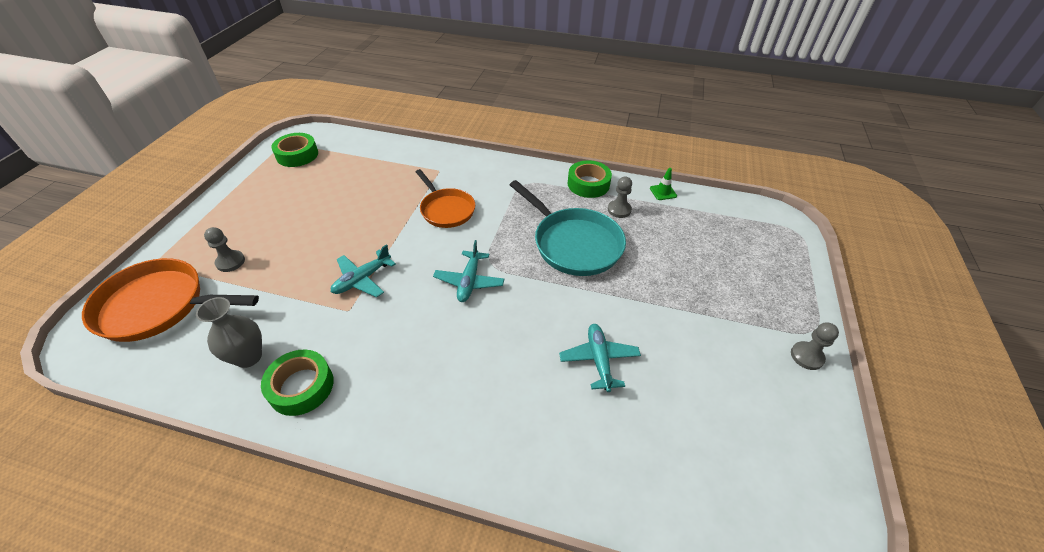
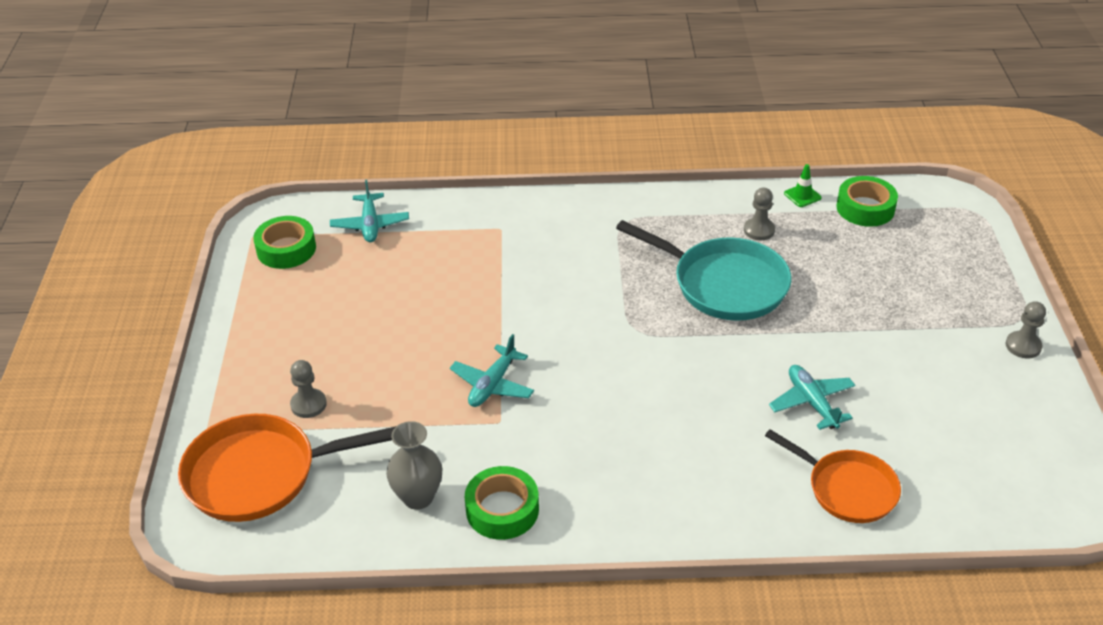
camera: 15 degrees left, 5 degrees down
(446, 209) = (542, 278): orange pan -> orange pan (846, 488)
(469, 281) = (623, 356): turquoise plane -> turquoise plane (370, 224)
(588, 184) = (705, 205): green tape -> green tape (865, 208)

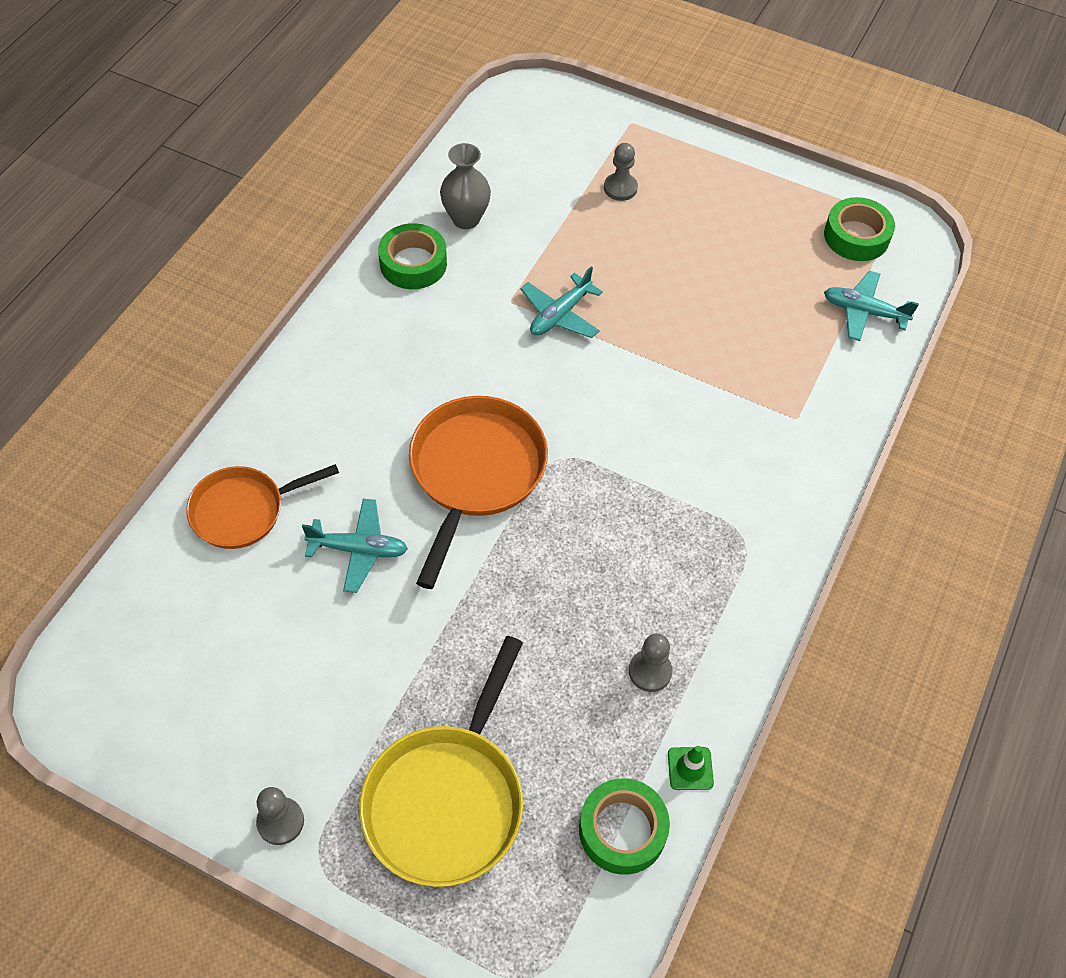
camera: 115 degrees right, 15 degrees up
(260, 474) = (560, 139): orange pan -> orange pan (475, 473)
(492, 384) = (560, 315): turquoise plane -> turquoise plane turned 105 degrees counterclockwise
(723, 284) = (578, 576): turquoise pan -> none
(927, 281) = (448, 799): none -> yellow pan

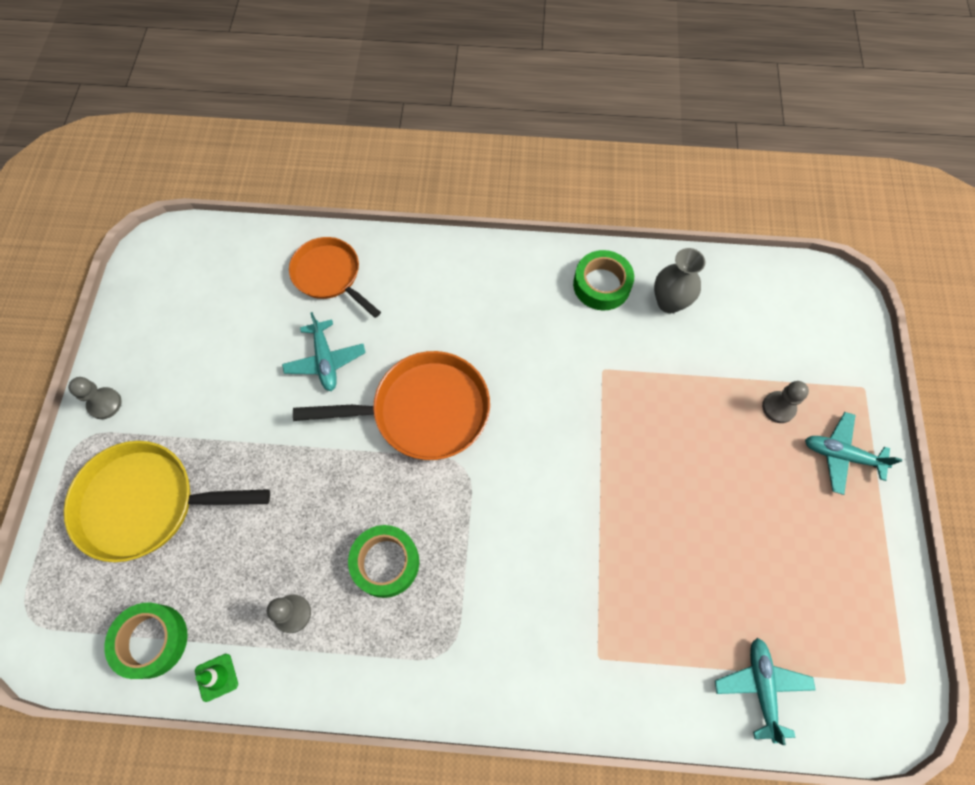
camera: 70 degrees right, 10 degrees up
(560, 315) = (609, 412): turquoise plane -> turquoise plane (841, 455)
(856, 236) = (856, 650): green tape -> green tape (385, 562)

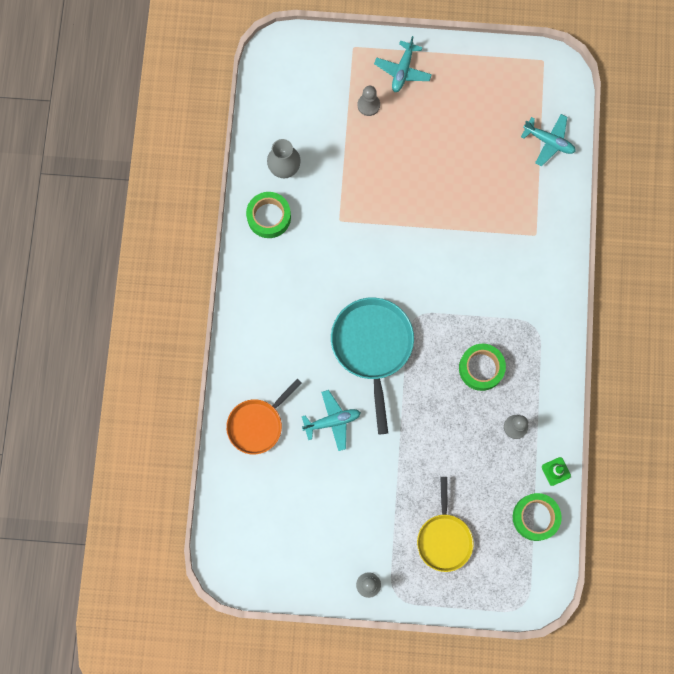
camera: 90 degrees left, 10 degrees up
(146, 503) = (444, 538): yellow pan -> yellow pan, size x0.66
(423, 411) = (372, 347): orange pan -> turquoise pan
(761, 687) = (549, 141): turquoise plane -> turquoise plane turned 150 degrees counterclockwise

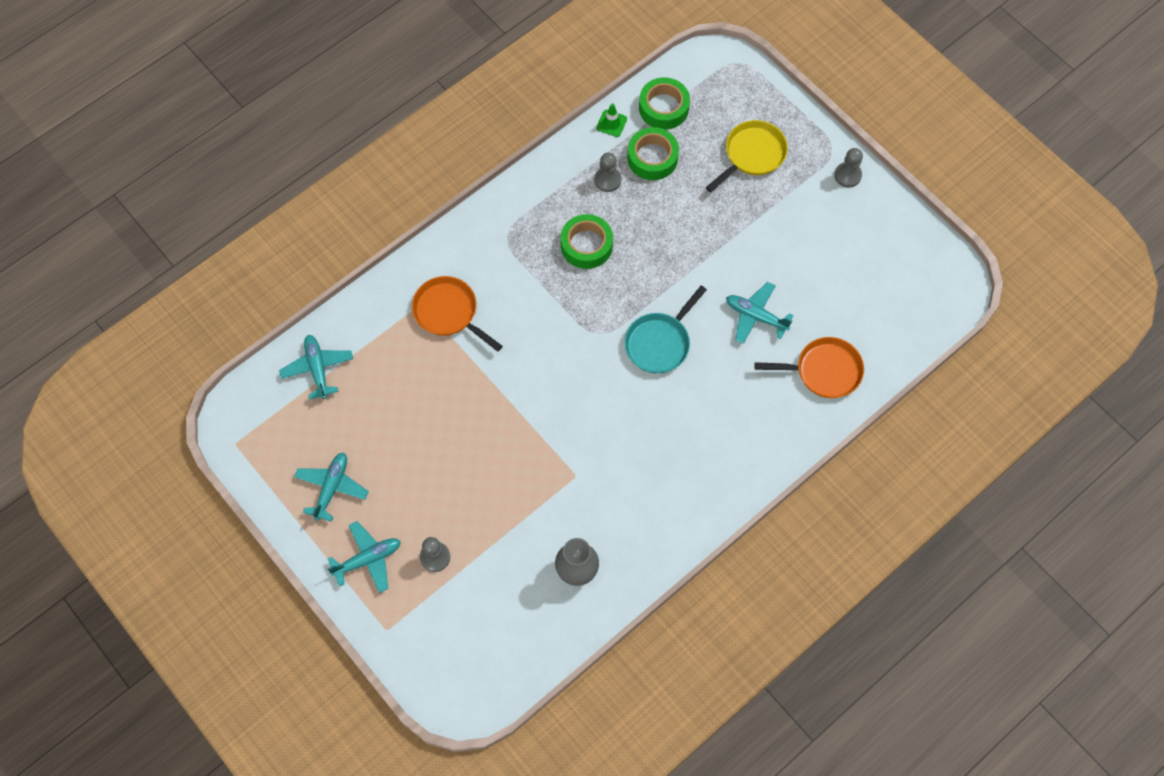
camera: 135 degrees left, 10 degrees down
(269, 217) = (637, 540): green tape -> green tape (652, 158)
(372, 347) = (660, 342): turquoise pan -> turquoise pan, size x0.66
(464, 87) = (331, 488): none -> turquoise plane
(514, 245) = (449, 312): none -> orange pan

